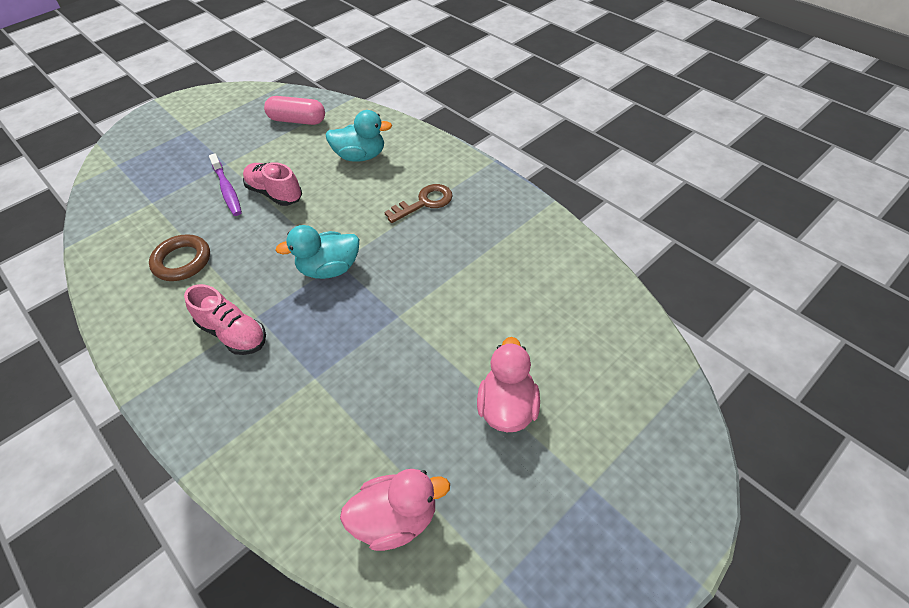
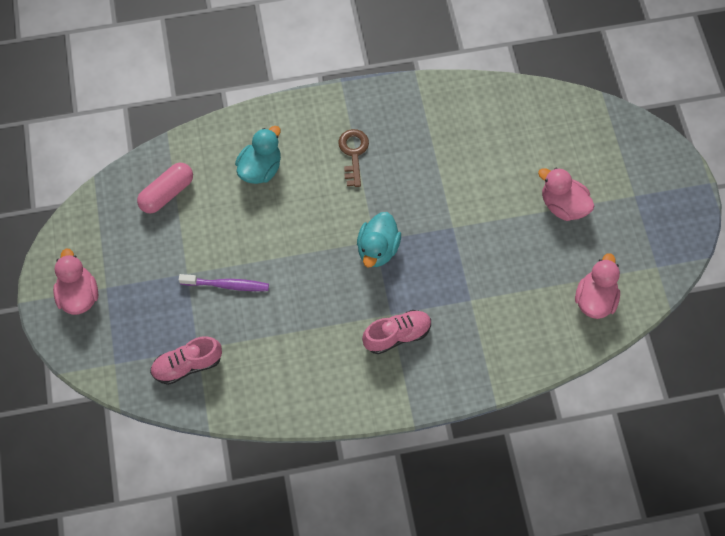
camera: 60 degrees left, 15 degrees up
(174, 121) = (79, 295): none -> pink duck
(182, 261) = (294, 346): brown ring -> none
(275, 193) = (260, 251): pink shoe -> pink shoe (187, 365)

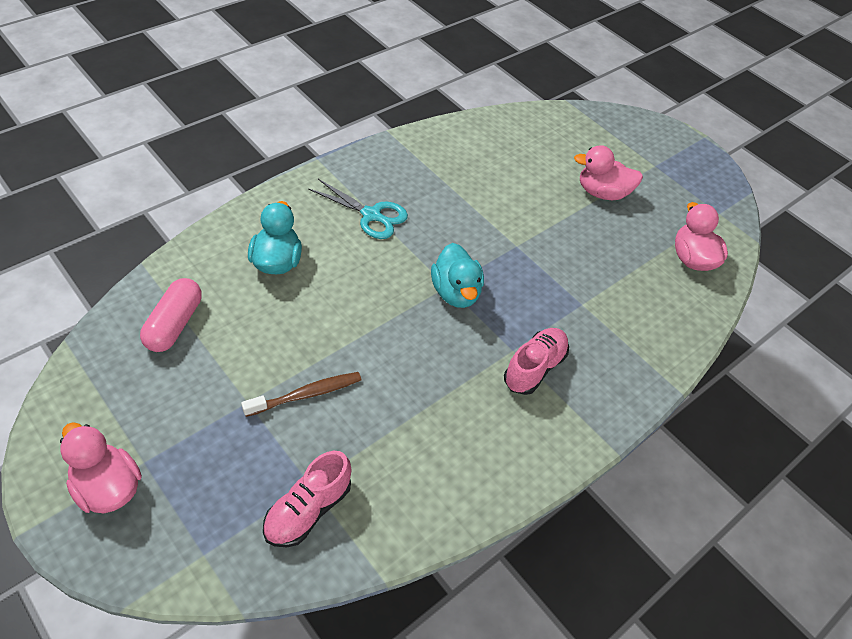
camera: 35 degrees left, 15 degrees down
(227, 285) = (306, 394): purple toothbrush -> brown toothbrush
(353, 153) = (371, 215): brown key -> turquoise scissors

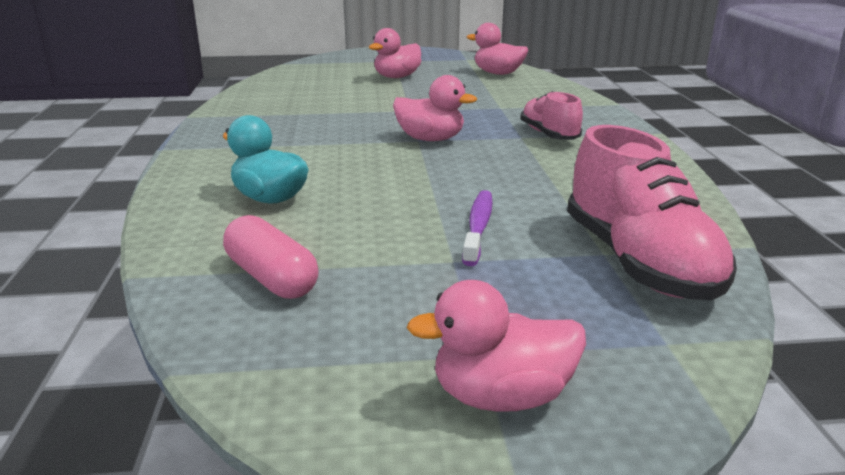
camera: 50 degrees left, 25 degrees down
(306, 394) = (478, 227): brown toothbrush -> purple toothbrush
(308, 510) = (638, 262): pink shoe -> pink shoe, size x1.65
(371, 215) = (283, 146): turquoise scissors -> none
(455, 292) = (430, 139): turquoise duck -> pink duck

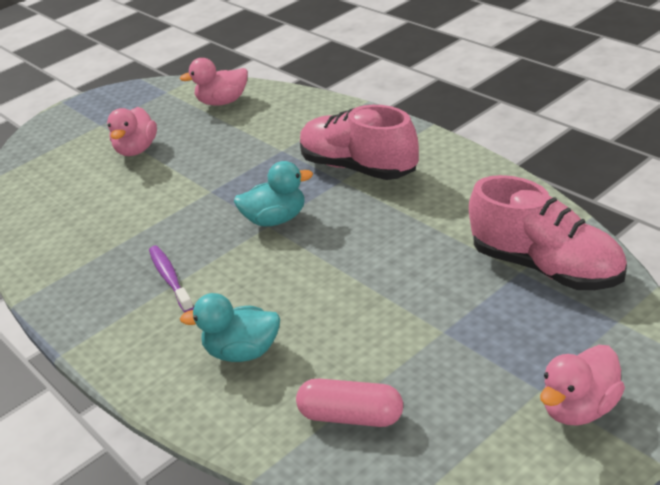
camera: 30 degrees left, 10 degrees up
(430, 139) = (276, 219): pink duck -> turquoise duck
(478, 227) = (423, 292): purple toothbrush -> purple toothbrush (170, 278)
(549, 135) = (359, 167): pink shoe -> pink shoe, size x1.65

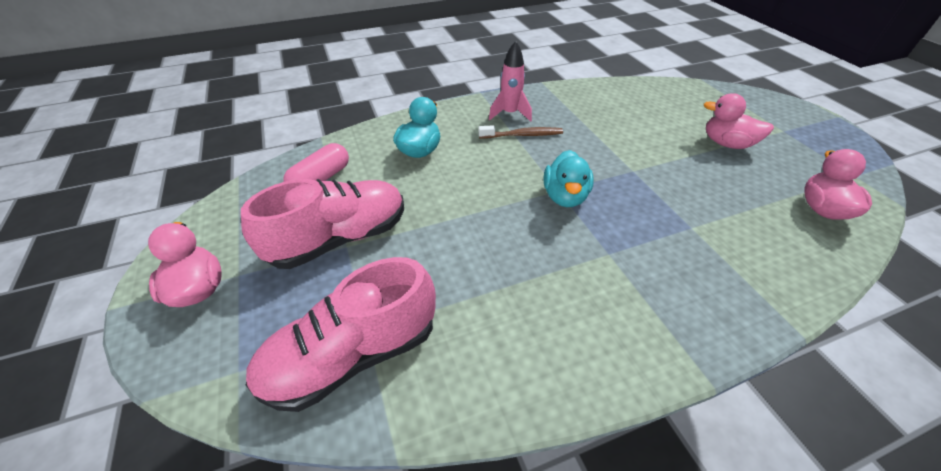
camera: 105 degrees right, 10 degrees up
(119, 305) = (510, 114): none -> pink rocket
(170, 278) = (523, 135): purple toothbrush -> brown toothbrush
(359, 167) = (628, 274): pink shoe -> pink shoe (340, 239)

